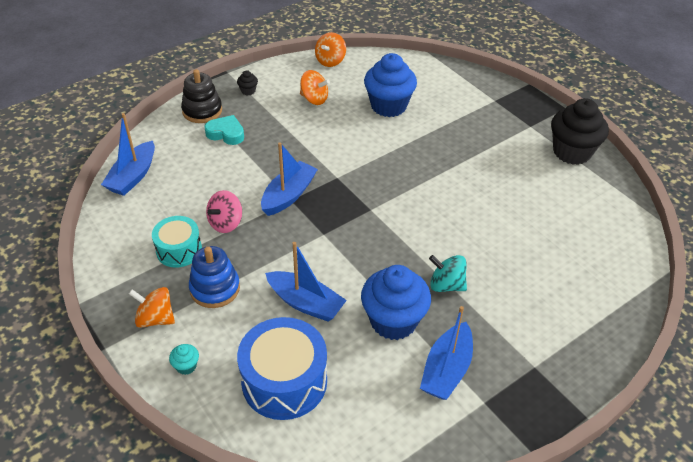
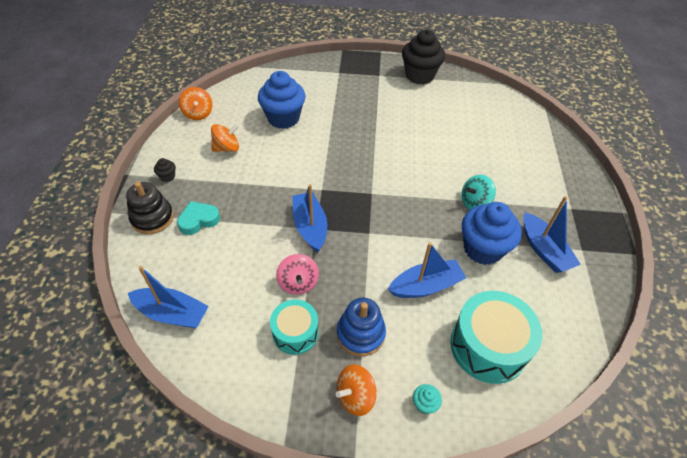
camera: 50 degrees left, 5 degrees up
(133, 176) = (172, 313): blue boat -> blue boat turned 45 degrees counterclockwise
(284, 381) = (488, 346): blue drum -> turquoise drum

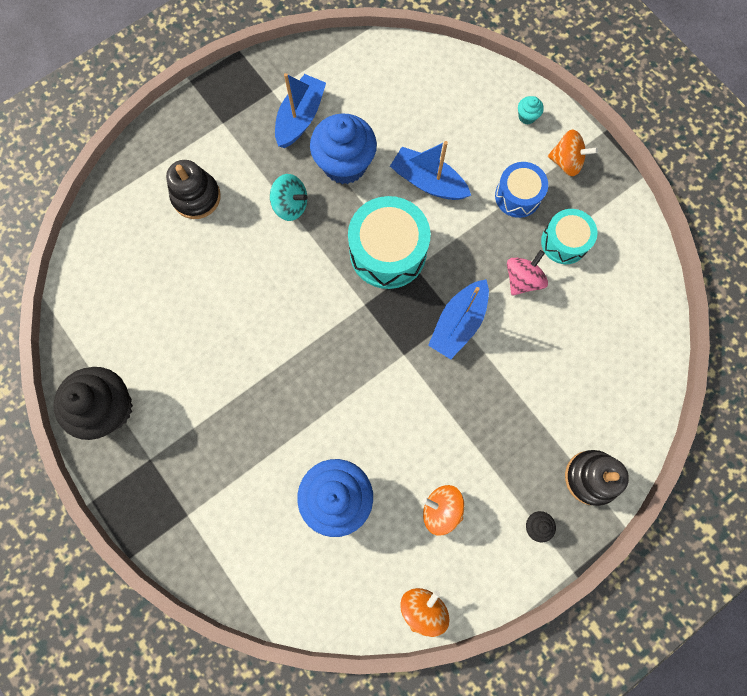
camera: 130 degrees left, 25 degrees up
(172, 313) = (645, 349): blue boat -> none
(198, 220) = (550, 430): turquoise heart -> none
(360, 334) = (518, 196): blue stacking toy -> blue drum
(488, 346) = (440, 105): turquoise drum -> turquoise drum (388, 252)
(520, 166) = (196, 197): none -> black stacking toy

